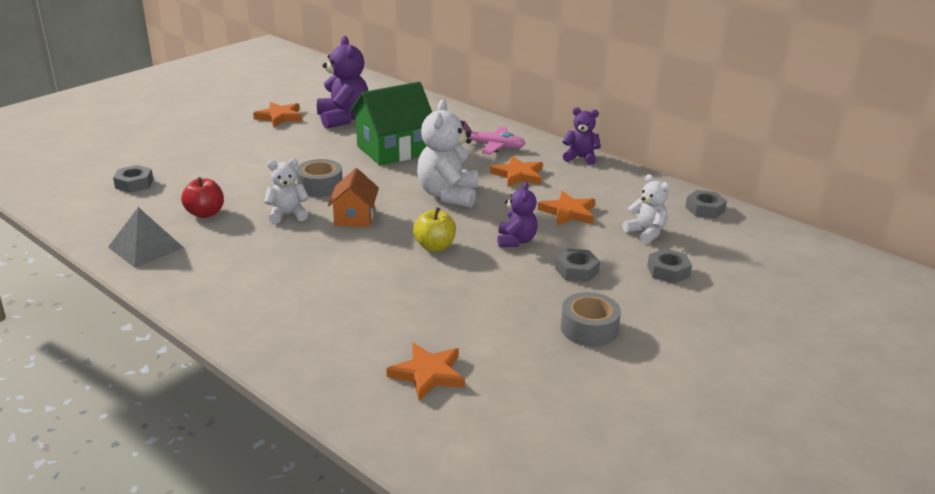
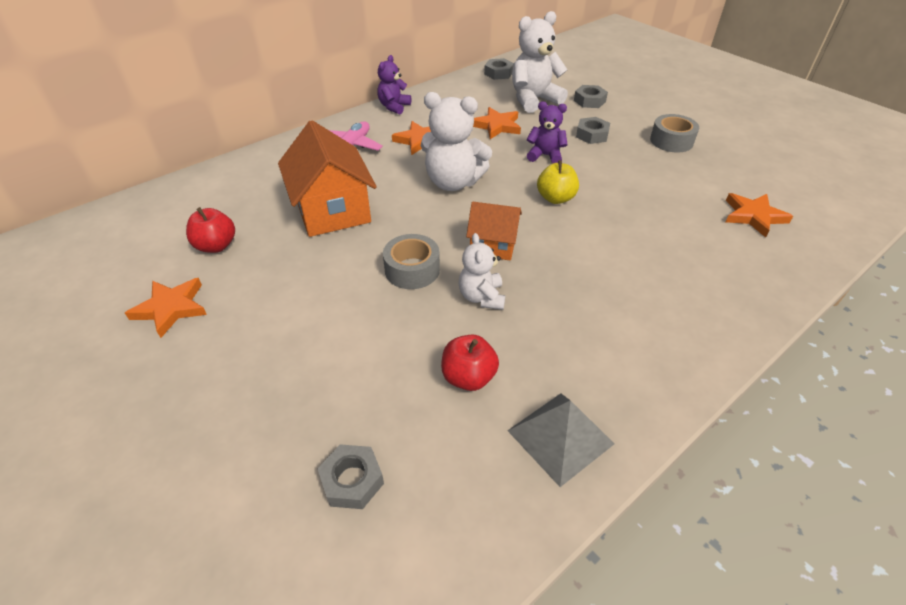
camera: 80 degrees left, 15 degrees up
(343, 119) = (216, 246): purple teddy bear -> red apple
(392, 150) = (332, 211): green house -> orange house
(646, 233) = (533, 100): white teddy bear -> white teddy bear, size x1.69

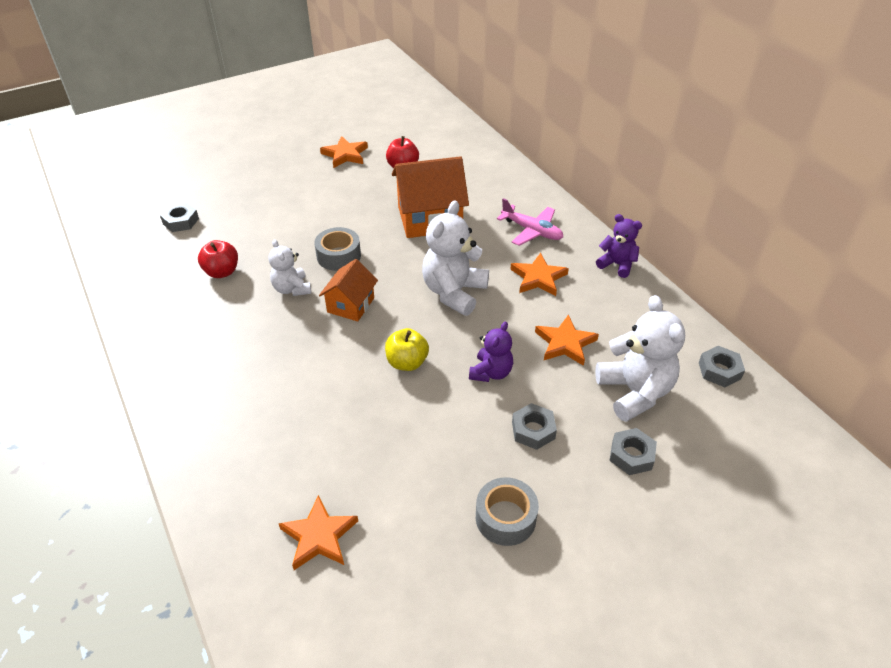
camera: 100 degrees right, 0 degrees up
(481, 297) = (292, 289): white teddy bear -> white teddy bear turned 120 degrees counterclockwise
(560, 437) = (154, 305): grey pyramid -> none

